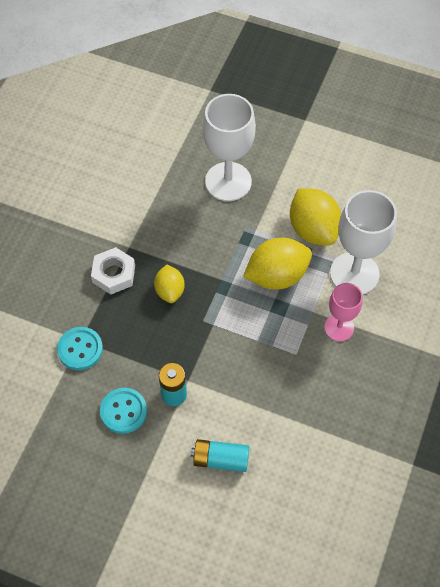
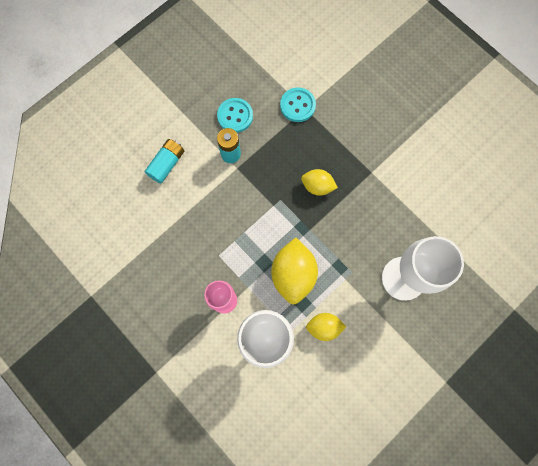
camera: 115 degrees right, 15 degrees up
(113, 274) = (351, 152): white nut -> none
(313, 229) = (324, 327): yellow lemon -> yellow lemon, size x0.59

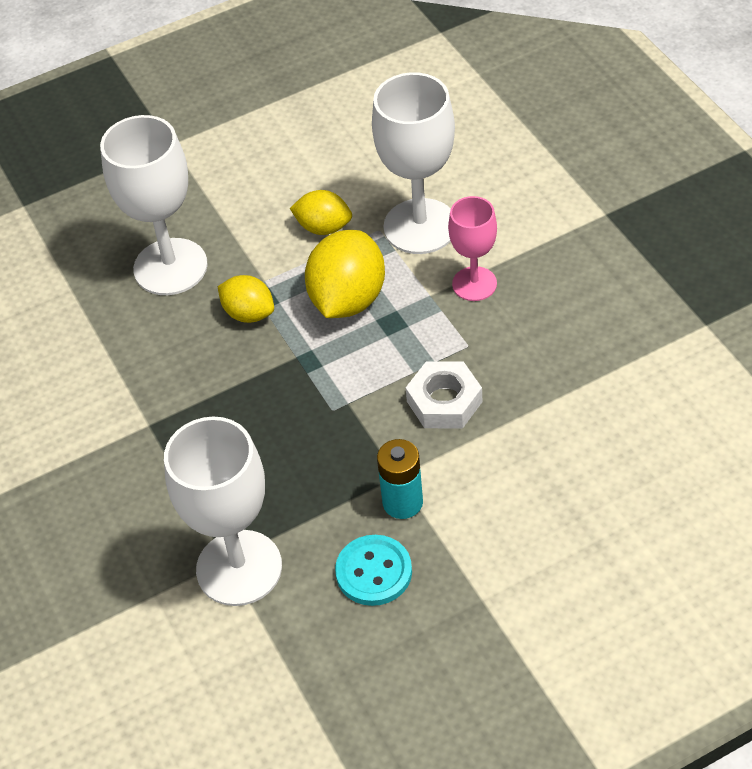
camera: 160 degrees left, 25 degrees down
(167, 164) = (534, 507): turquoise battery -> none
(223, 216) = (444, 402): none -> white nut
(297, 105) = (239, 568): turquoise button -> white goblet
(317, 186) = (256, 419): yellow lemon -> yellow lemon (249, 313)

